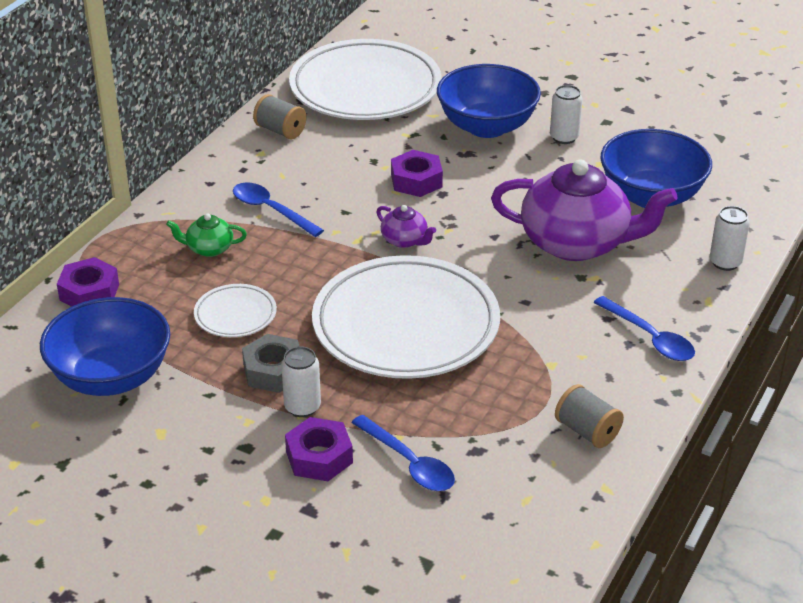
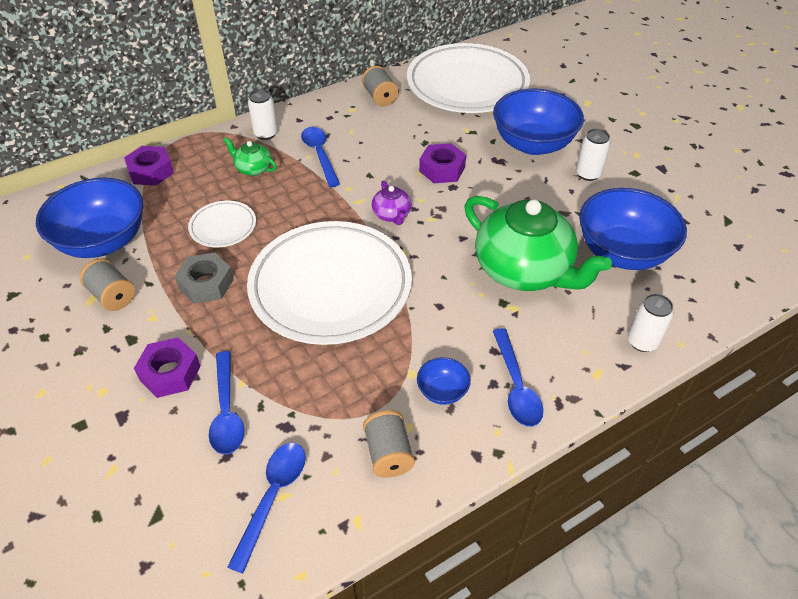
camera: 30 degrees right, 10 degrees up
(182, 420) = (112, 296): none -> grey spool
(302, 407) = (198, 323): white can -> white can (266, 134)
(517, 504) = (273, 497): none -> blue spoon
(577, 243) = (524, 270): purple teapot -> green teapot
(590, 367) = (442, 391): none -> blue bowl

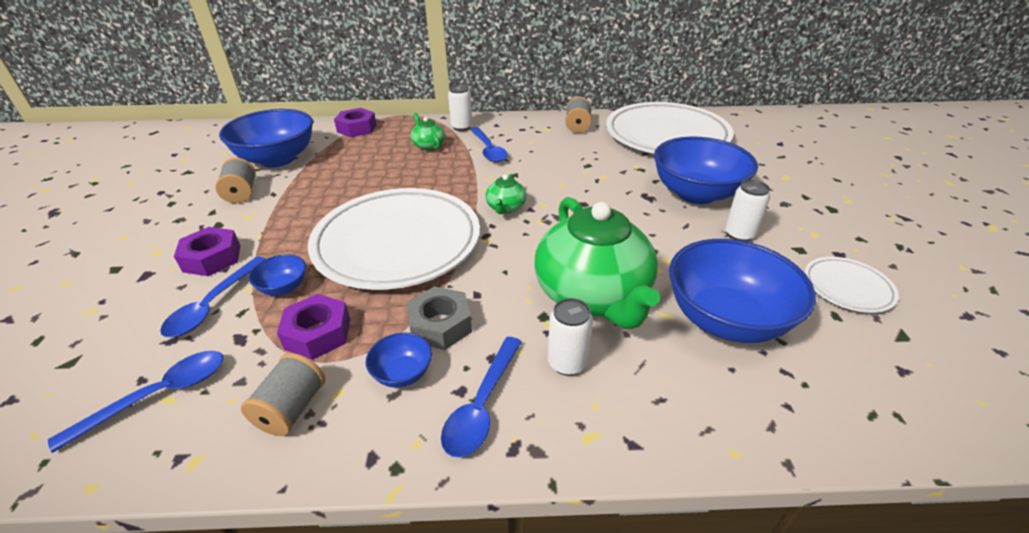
camera: 30 degrees right, 10 degrees down
(206, 284) = (309, 207): grey nut -> grey nut (440, 325)
(223, 227) = (364, 175): white plate -> white plate (847, 288)
(273, 369) = (284, 287): none -> blue bowl
(320, 155) = (488, 150): blue spoon -> blue spoon turned 150 degrees clockwise
(392, 215) = (505, 208): purple teapot -> green teapot
(442, 169) = (585, 188): purple nut -> purple nut (318, 333)
(642, 342) = (679, 426): white can -> white can (567, 363)

